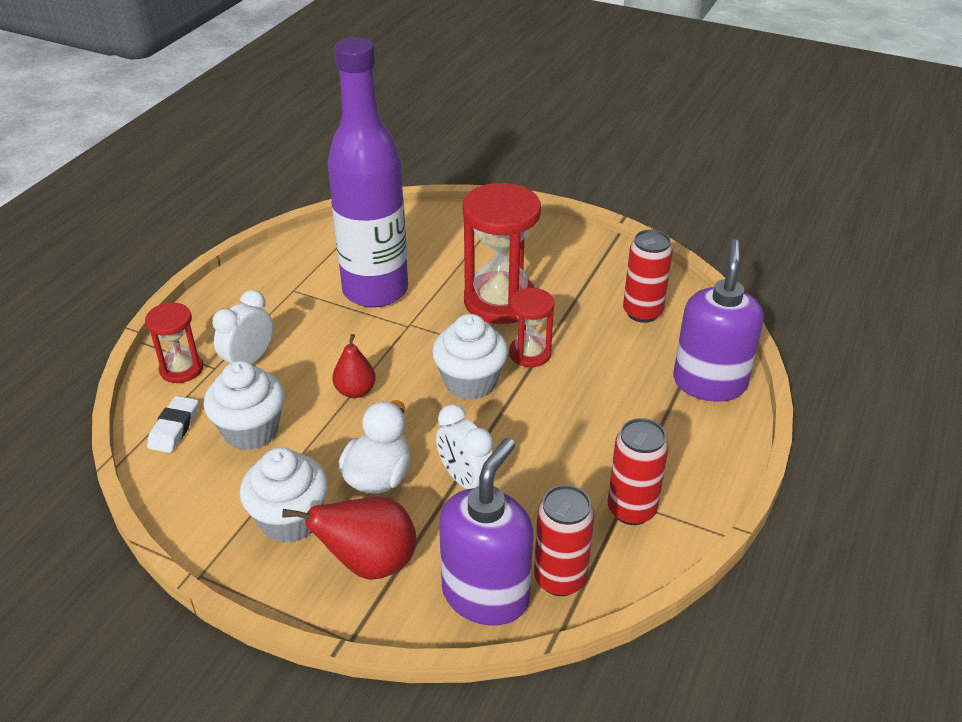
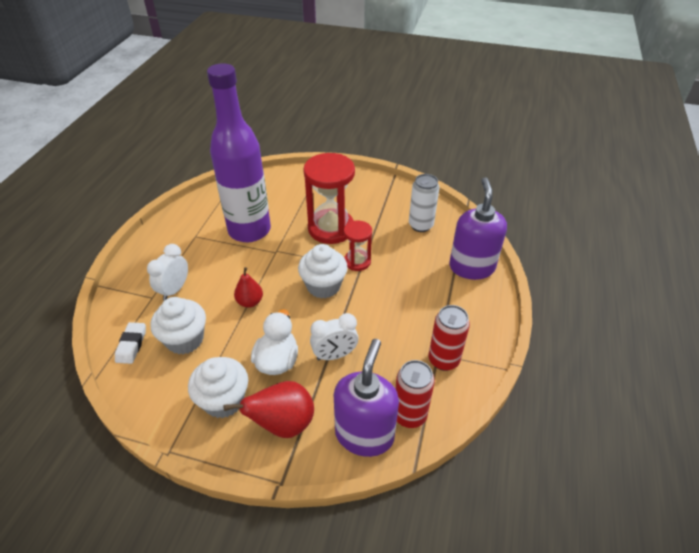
camera: 10 degrees left, 5 degrees up
(181, 369) = (129, 301): red hourglass -> none
(465, 480) = (334, 355): white clock -> white clock turned 60 degrees counterclockwise
(642, 312) = (420, 225): red can -> white can

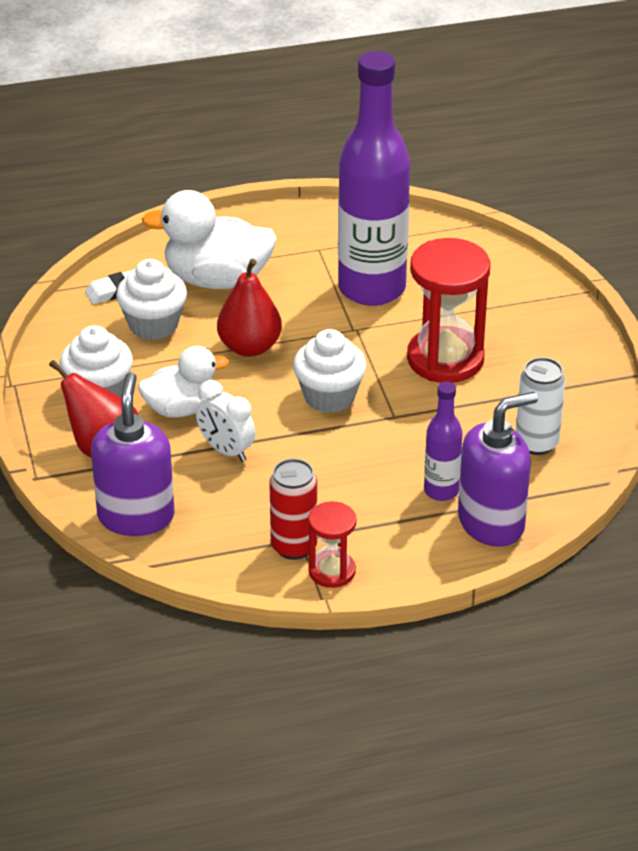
camera: 60 degrees right, 5 degrees down
(174, 290) = (217, 279): white clock -> white duck
(250, 302) = (249, 347): red pear -> red pear, size x1.60
(357, 261) = (402, 409): red hourglass -> red hourglass (332, 571)
(364, 434) = (136, 516): purple soap dispenser -> purple soap dispenser turned 75 degrees counterclockwise
(409, 415) = (188, 543): red can -> none
(434, 275) = (441, 491): none -> purple bottle

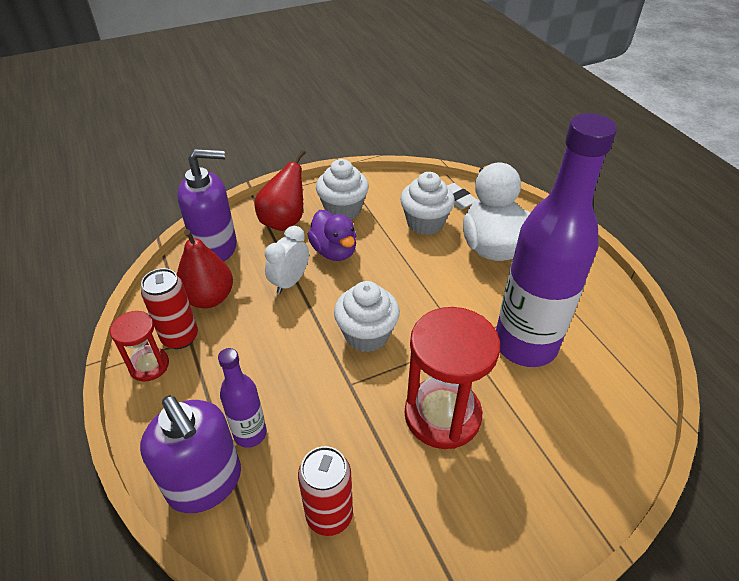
camera: 80 degrees right, 5 degrees up
(181, 408) = (334, 251): white duck -> purple duck
(249, 347) = (416, 277): red pear -> red pear (209, 298)
(536, 443) = (329, 515): white can -> red can

